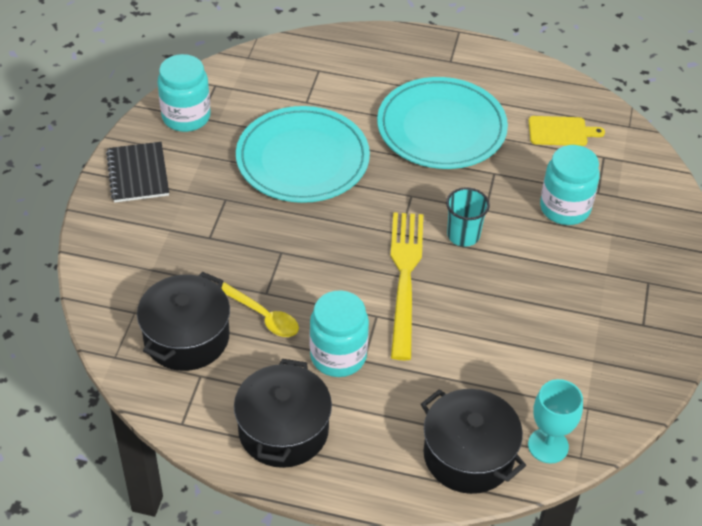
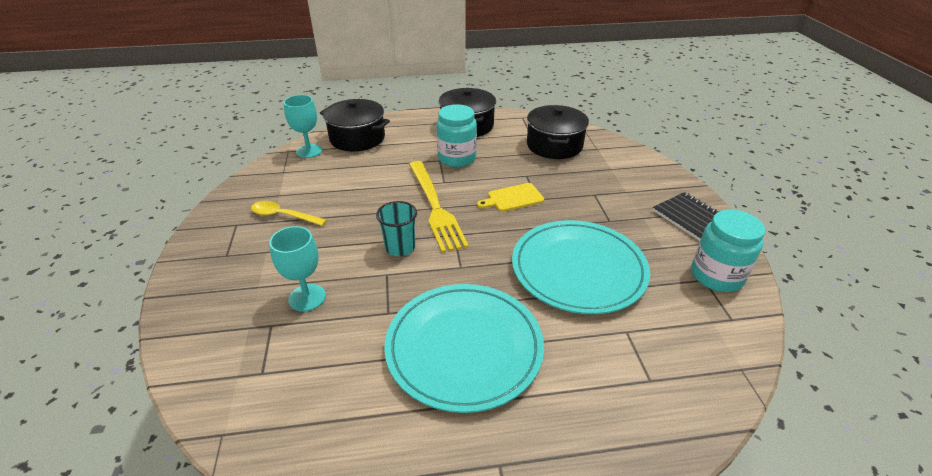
camera: 160 degrees right, 10 degrees down
(263, 316) = (517, 164): yellow spoon -> yellow spoon (283, 216)
(561, 131) = (318, 392): yellow cutting board -> yellow cutting board (513, 198)
(565, 208) = (307, 297): turquoise jar -> turquoise goblet

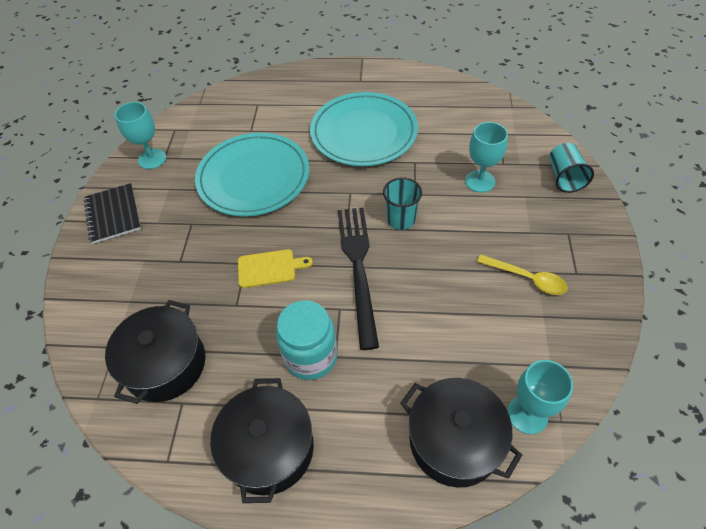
camera: 165 degrees left, 15 degrees up
(198, 315) = (564, 177): none -> turquoise cup
(435, 207) = (358, 267): yellow fork -> black fork
(716, 276) = (152, 159): turquoise jar -> turquoise goblet

